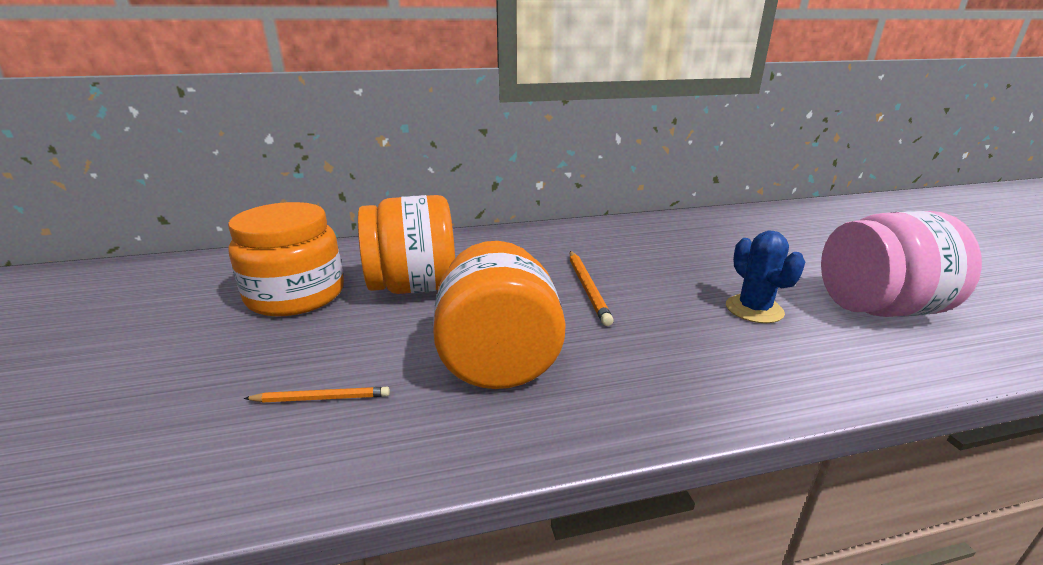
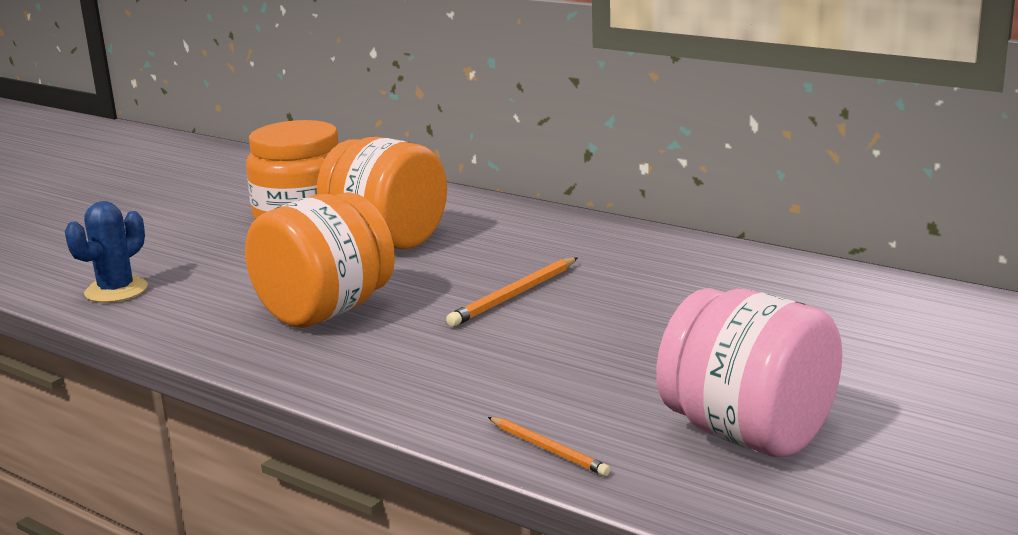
camera: 50 degrees right, 5 degrees down
(321, 398) = (198, 284): orange pencil -> orange pencil (548, 449)
(754, 309) = (613, 374): blue cactus -> blue cactus (116, 291)

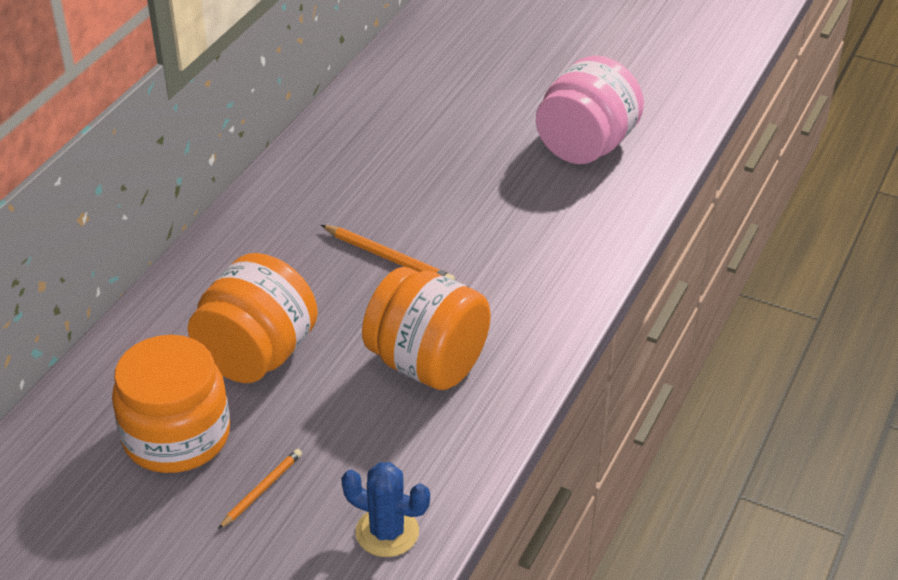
camera: 100 degrees left, 20 degrees up
(548, 449) = (622, 220): orange pencil -> orange pencil (261, 490)

